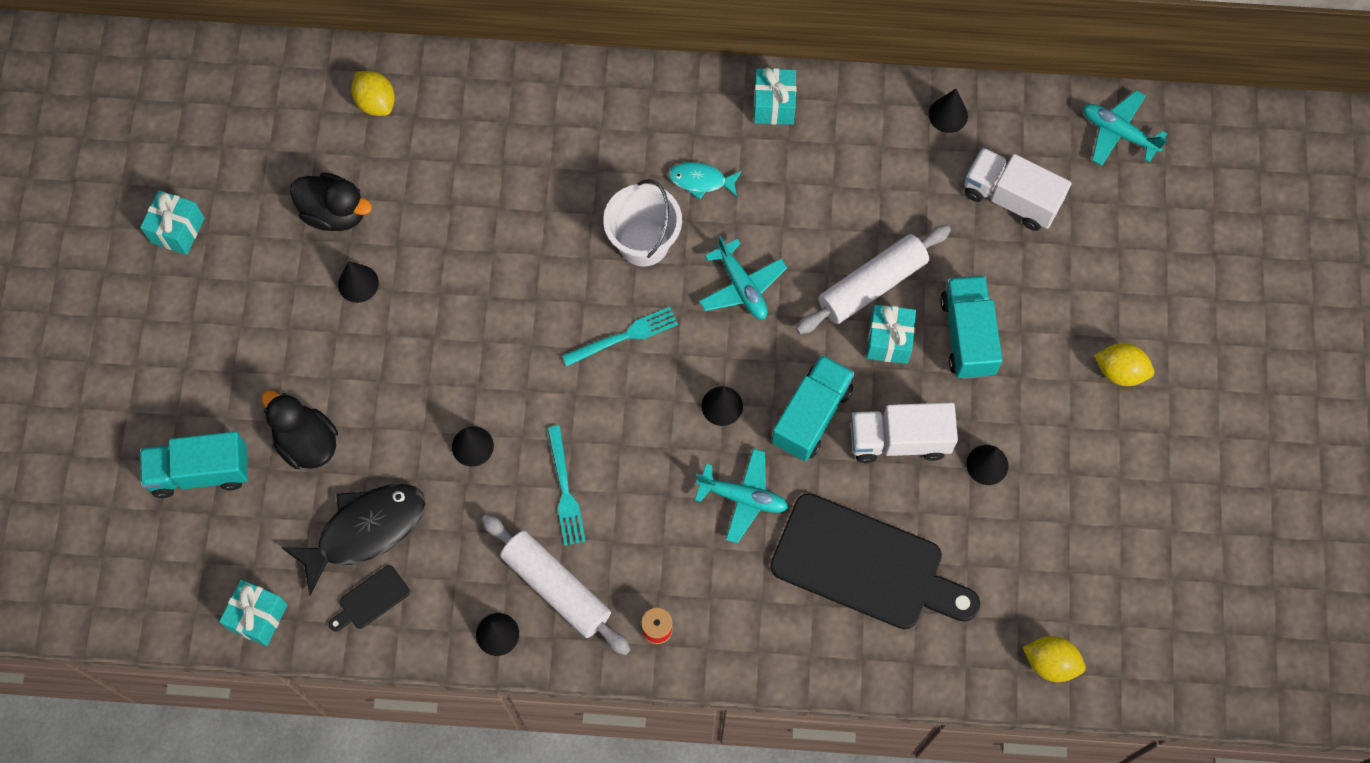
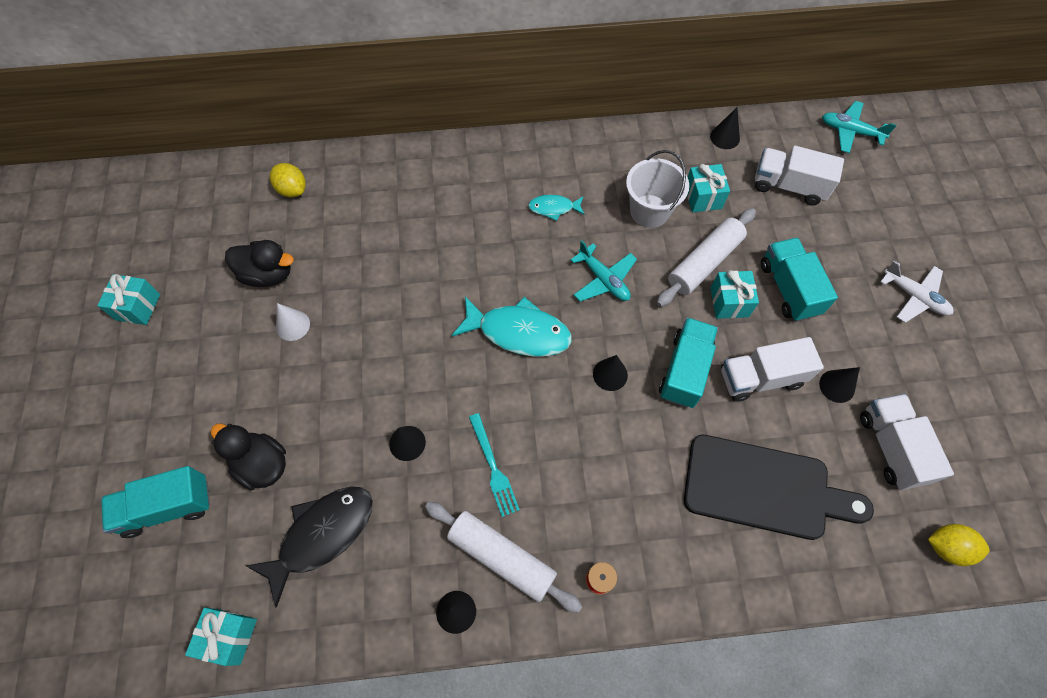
camera: 10 degrees left, 5 degrees down
(358, 283) = (293, 325): black cone -> white cone
(371, 599) = (334, 599): black cutting board -> none
(624, 336) = (518, 332): turquoise fork -> turquoise fish
(644, 243) = (519, 259): white bucket -> white bucket (649, 211)
(743, 497) = (646, 447): turquoise plane -> none
(773, 105) = (596, 149): turquoise gift -> turquoise gift (703, 197)
(1026, 545) = (891, 447): none -> white truck
(1120, 371) = (914, 296): yellow lemon -> white plane

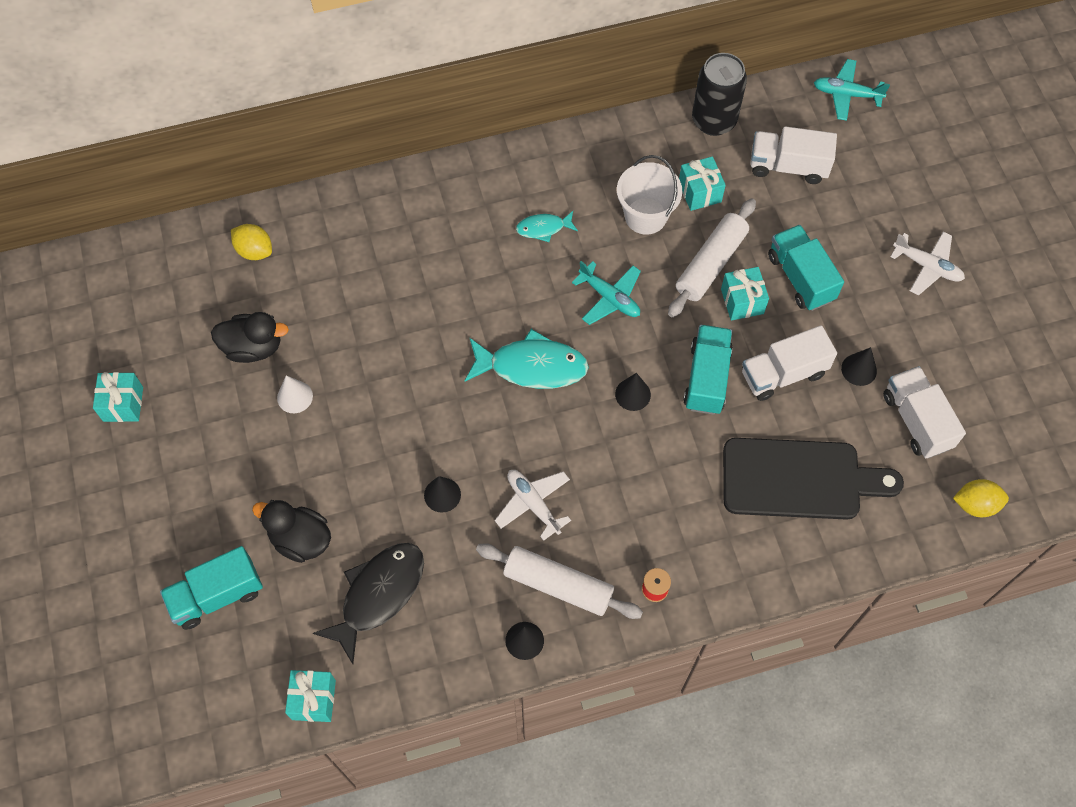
camera: 10 degrees left, 0 degrees up
(493, 468) = (533, 504): turquoise fork -> white plane
(725, 137) = (714, 120): black cone -> black can

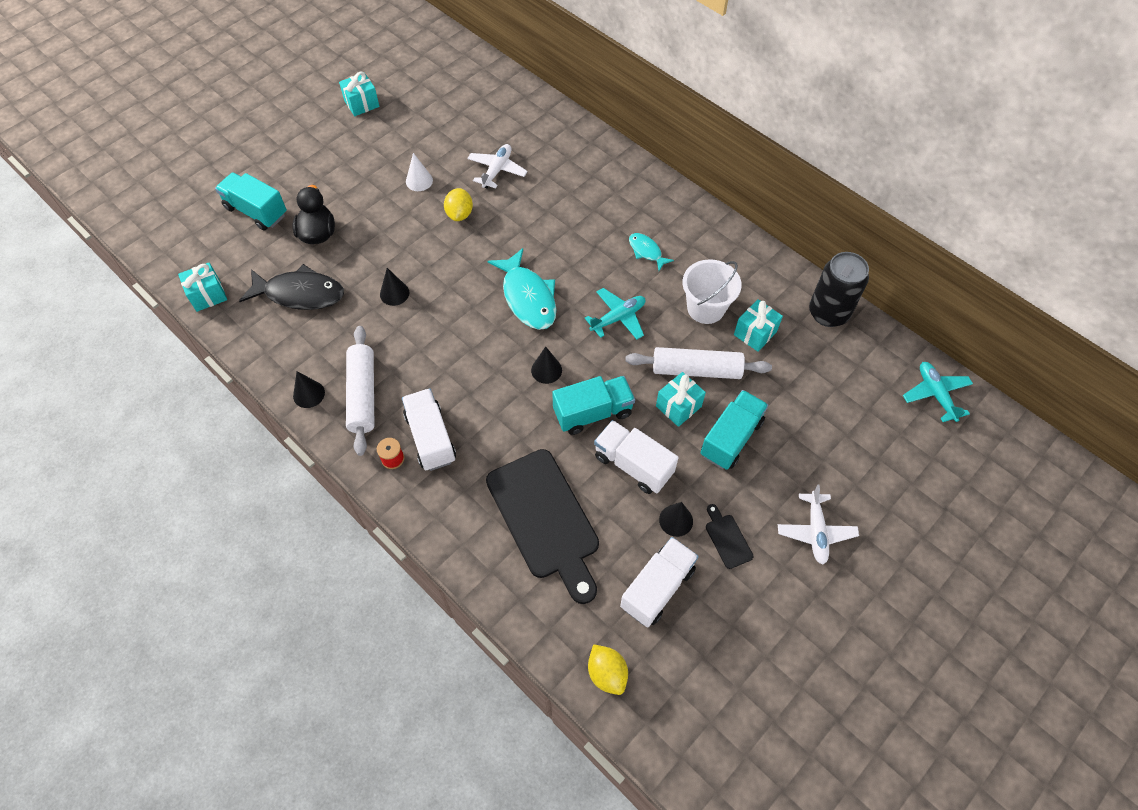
camera: 60 degrees right, 5 degrees down
(253, 347) = (441, 143): black duck -> none
(254, 251) = (512, 110): yellow lemon -> yellow lemon (459, 214)
(533, 504) = (418, 349): white plane -> white plane (497, 170)
(609, 298) = (618, 318): turquoise plane -> turquoise plane turned 135 degrees counterclockwise
(788, 166) = (829, 383): white truck -> white truck (431, 438)
(898, 338) = (727, 538): none -> black cutting board

